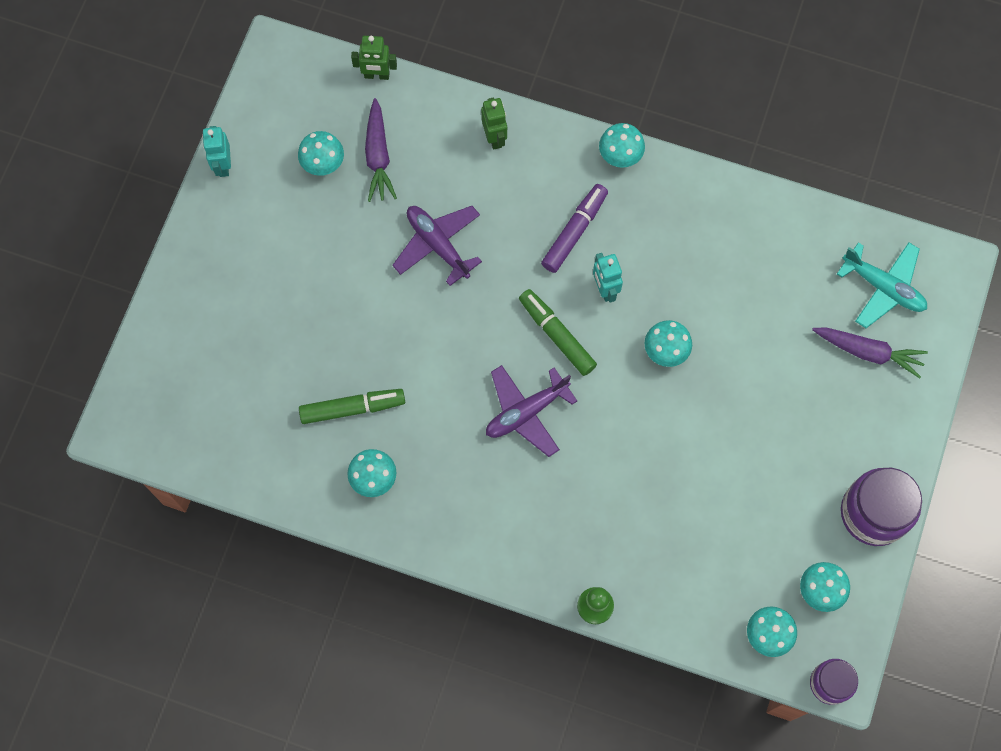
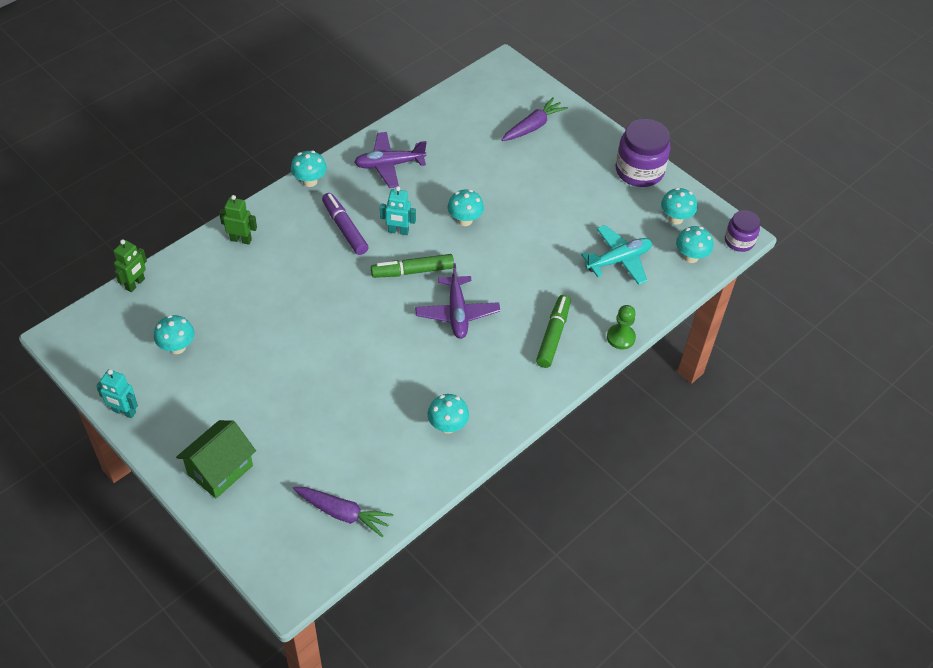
camera: 65 degrees left, 20 degrees down
(206, 292) = (220, 470): none -> green house
(352, 408) = (384, 415): green marker -> green marker (553, 335)
(378, 156) = (199, 311): purple carrot -> purple carrot (342, 513)
(438, 245) = (295, 307): purple plane -> purple plane (389, 165)
(883, 287) = (495, 101): turquoise plane -> turquoise plane (618, 260)

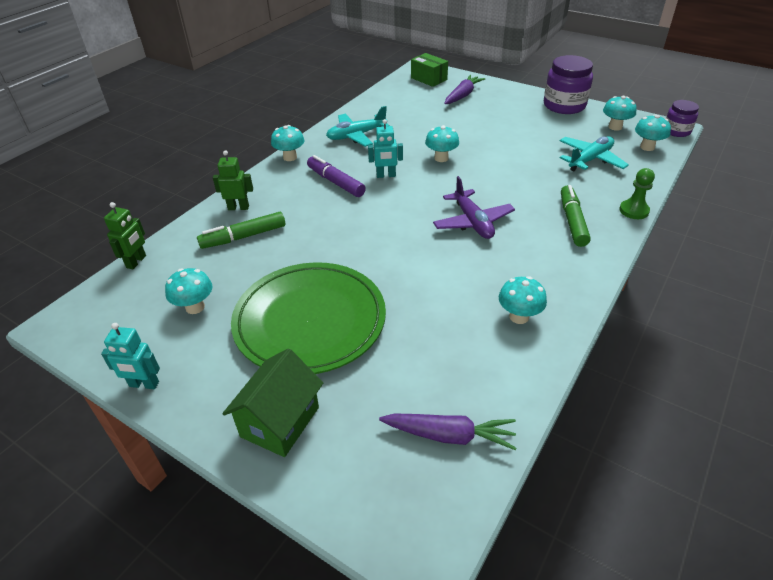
camera: 10 degrees left, 10 degrees down
(270, 386) = (310, 321): none -> green plate
(389, 165) = (356, 136): purple plane -> turquoise plane
(412, 271) = (413, 200): green marker -> green marker (243, 237)
(507, 87) = (429, 79): none -> green box

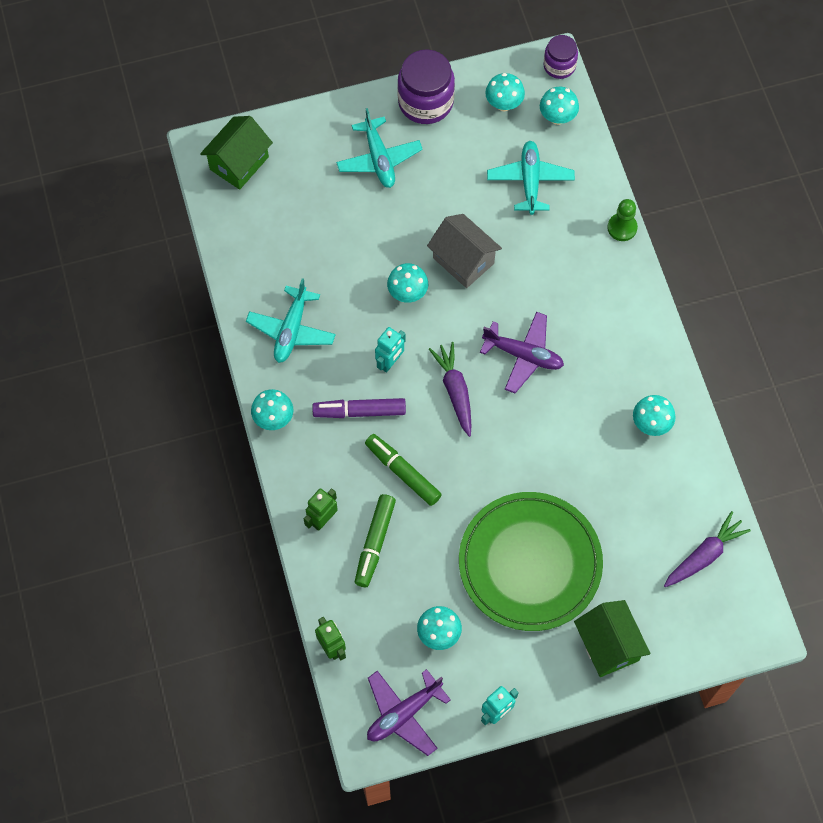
camera: 50 degrees left, 25 degrees up
(102, 328) = (403, 713): none -> purple plane
(429, 79) = (239, 163): green box -> green house
(463, 95) = (311, 167): purple carrot -> purple carrot (455, 391)
(496, 165) = (463, 260): none -> grey house
(505, 110) = (379, 159): none -> turquoise plane
(572, 221) = (591, 284): green marker -> green marker (403, 472)

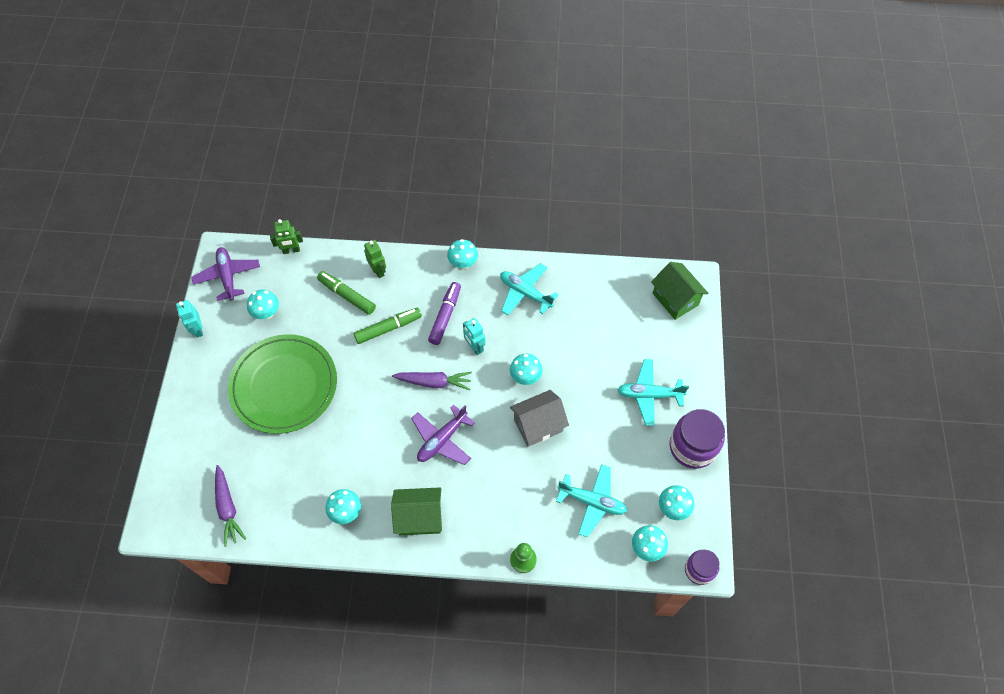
camera: 110 degrees right, 5 degrees down
(608, 645) = (201, 415): green house -> green house (419, 517)

